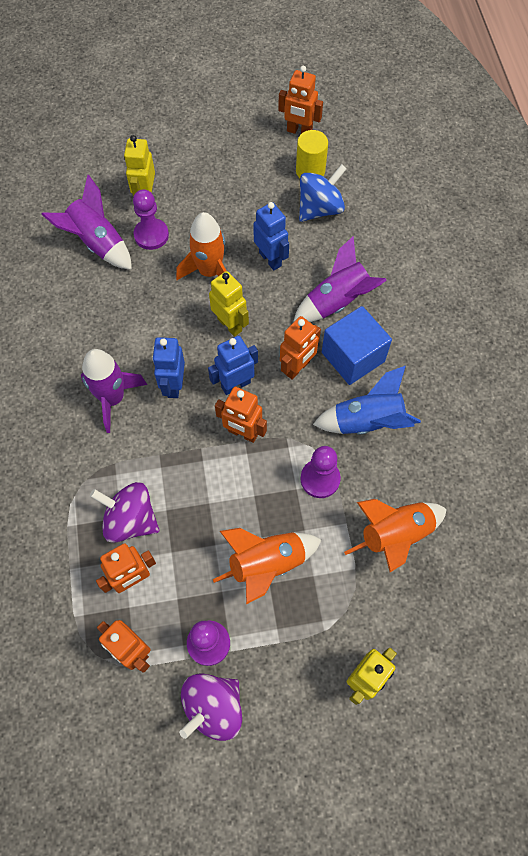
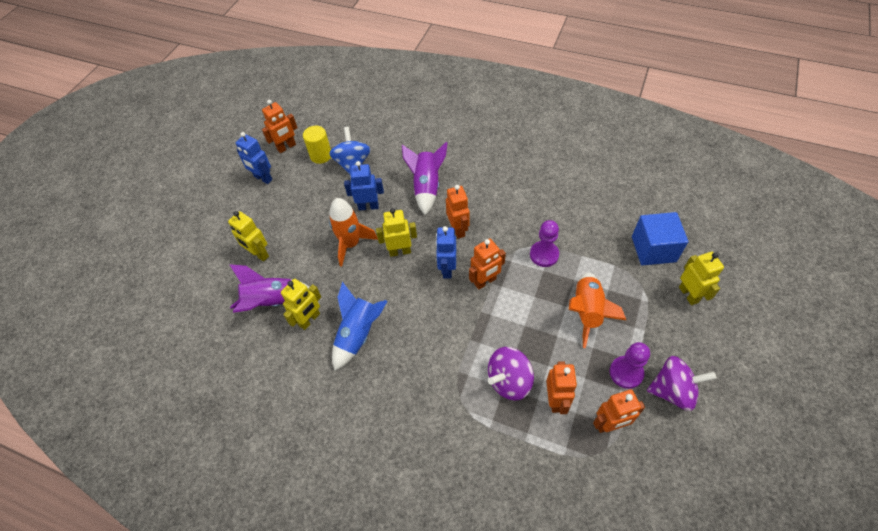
camera: 55 degrees left, 10 degrees down
(96, 290) = (309, 320): none -> yellow robot
(113, 398) = (406, 349): purple rocket -> none
(151, 235) = (293, 265): purple pawn -> none
(173, 385) = (422, 306): blue robot -> blue robot (263, 178)
(213, 707) = (673, 391): purple spinning top -> purple spinning top turned 75 degrees counterclockwise
(353, 357) = (470, 198): blue cube -> blue cube (653, 249)
(367, 422) = (520, 212): blue rocket -> blue rocket (358, 334)
(395, 535) = (603, 234): orange rocket -> none

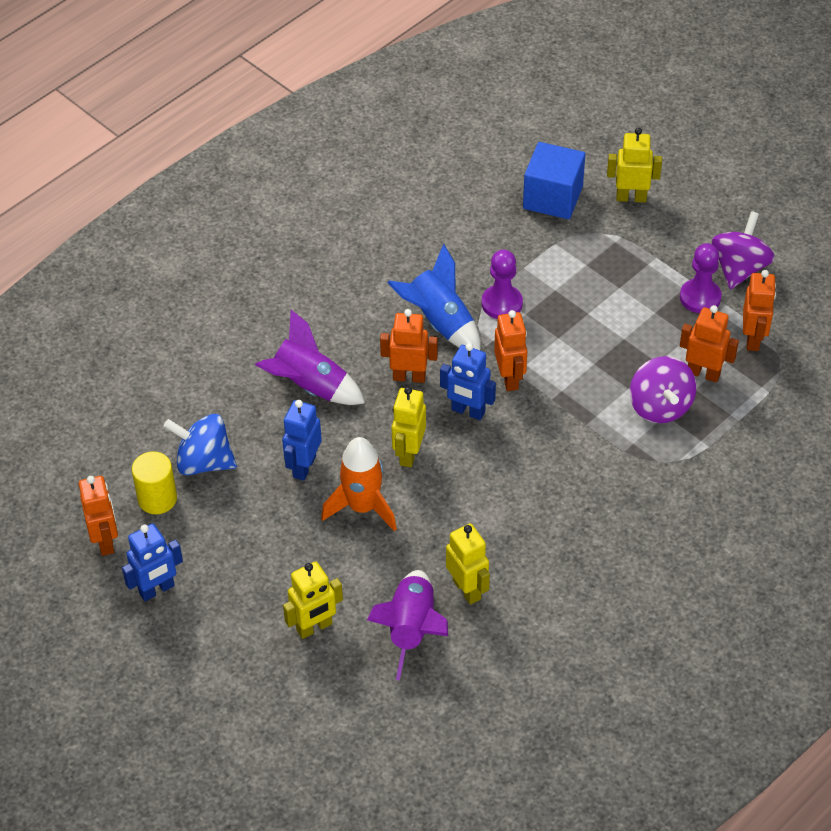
camera: 70 degrees left, 5 degrees down
(358, 334) = (519, 539): blue rocket -> blue rocket (440, 322)
(587, 312) = (606, 297): orange rocket -> none

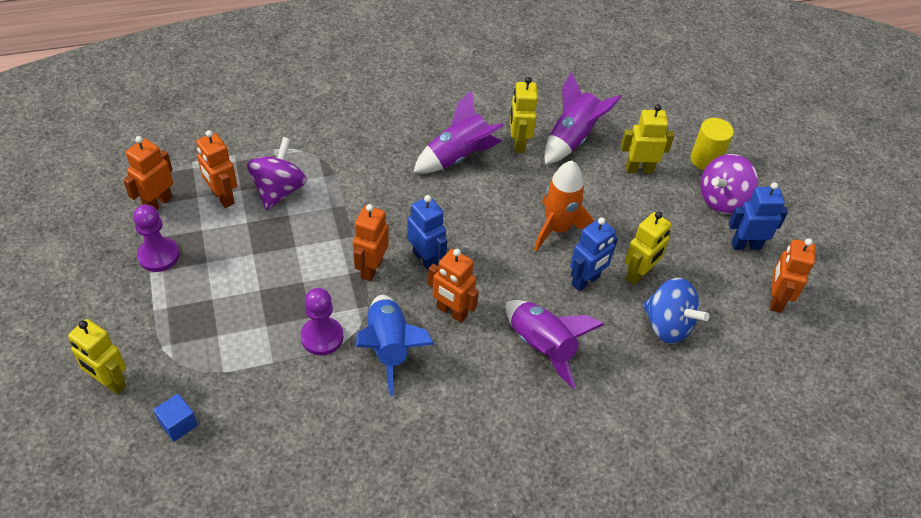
camera: 155 degrees left, 0 degrees up
(157, 499) = (720, 313): yellow cylinder -> yellow cylinder (705, 160)
(408, 454) = (496, 250): yellow robot -> yellow robot (638, 275)
(519, 537) = (458, 156): none -> purple rocket
(552, 197) = (178, 424): blue cube -> blue cube, size x0.50
(739, 268) = (100, 263): purple spinning top -> purple spinning top (722, 200)

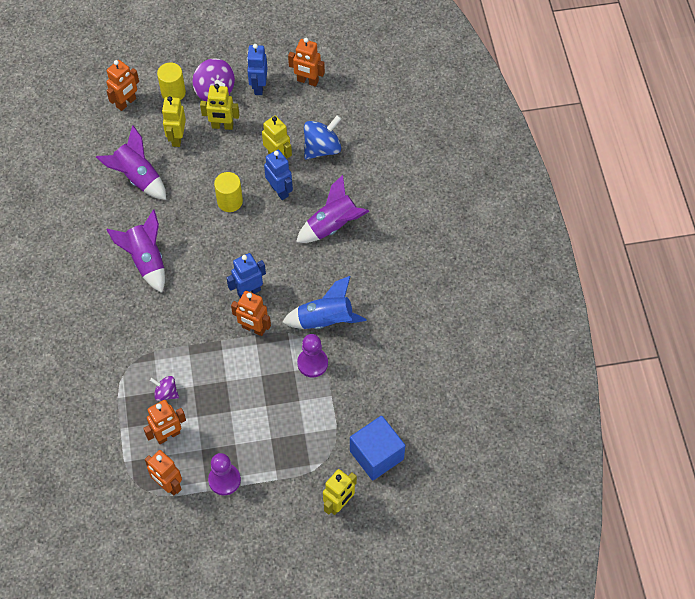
camera: 80 degrees left, 10 degrees up
(178, 424) = (376, 455): blue cube -> blue cube, size x2.00
(279, 190) = (166, 393): purple spinning top -> purple spinning top, size x0.58
(451, 312) = (298, 278): orange robot -> orange robot (126, 103)
(518, 143) = (137, 216): yellow robot -> yellow robot (222, 126)
(557, 229) = (230, 201): orange rocket -> yellow cylinder

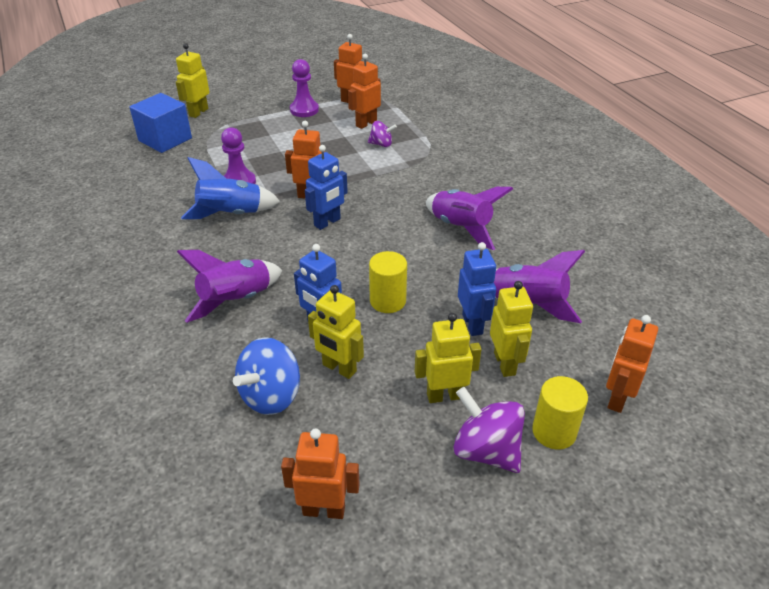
camera: 165 degrees right, 20 degrees down
(258, 87) = (412, 477): blue robot -> blue robot (473, 324)

